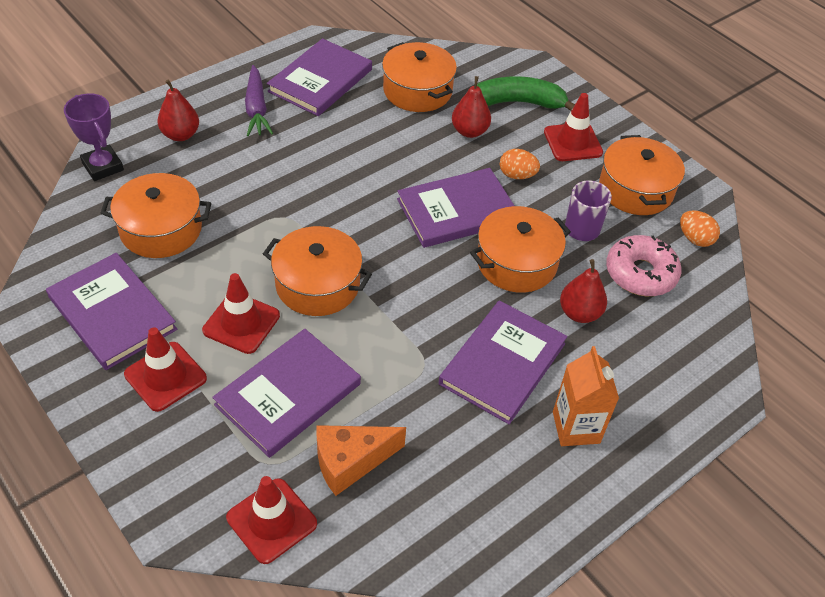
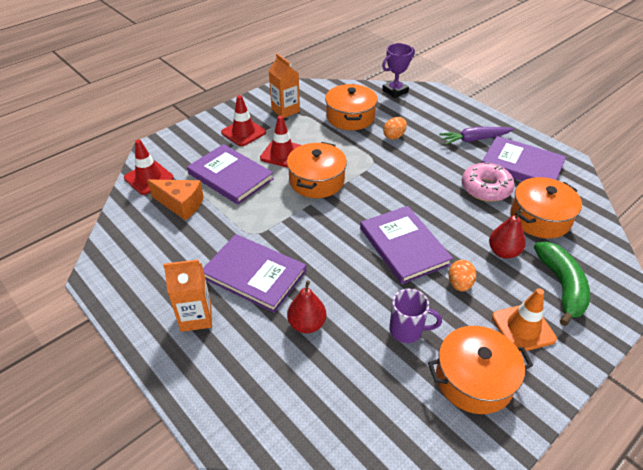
camera: 90 degrees right, 5 degrees down
(112, 313) = (285, 110): purple book -> orange carton
(180, 135) = (434, 113): red pear -> none
(350, 462) = (181, 204): orange cheese -> orange cheese turned 135 degrees clockwise
(516, 263) = (355, 283): orange pot -> none
(573, 142) = (523, 328): red traffic cone -> orange traffic cone
(640, 273) = (359, 374): pink donut -> pink donut (485, 188)
(695, 239) = (417, 430): orange egg -> orange egg (394, 136)

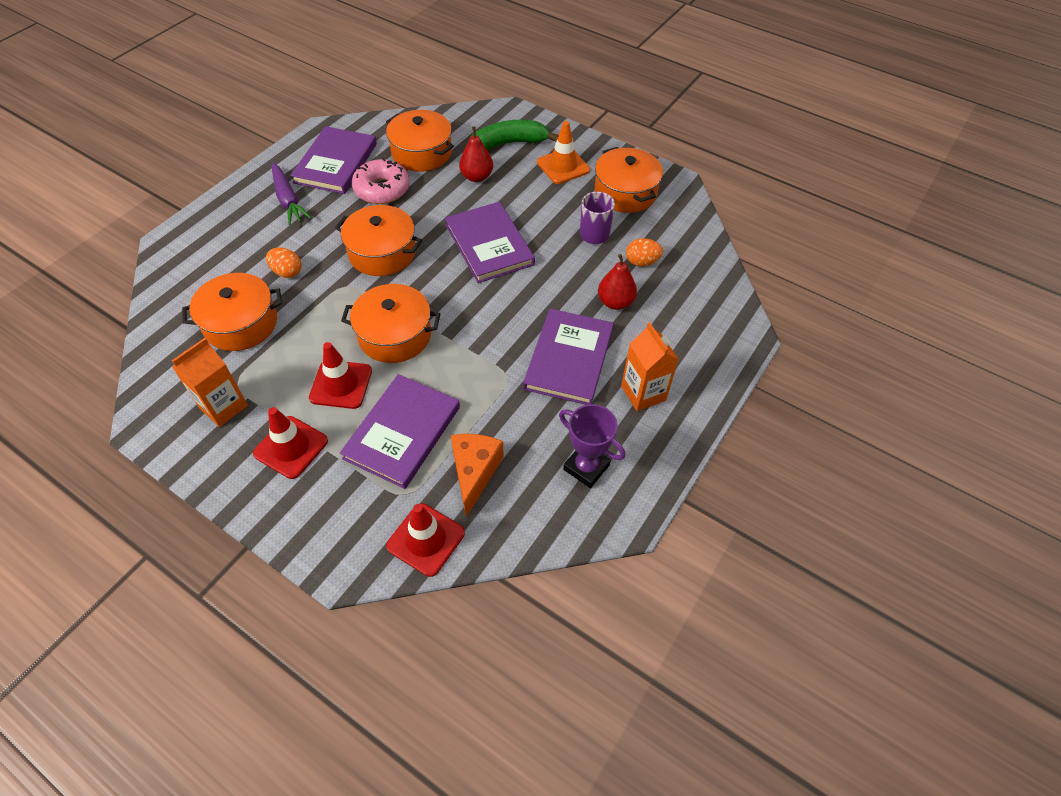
camera: 105 degrees left, 10 degrees up
(395, 91) = (167, 282): purple trophy -> purple trophy (586, 467)
(404, 246) = (489, 245): purple book -> purple book turned 75 degrees counterclockwise
(405, 182) = (382, 252): none -> orange pot
(459, 284) = (528, 204): orange egg -> orange egg (642, 262)

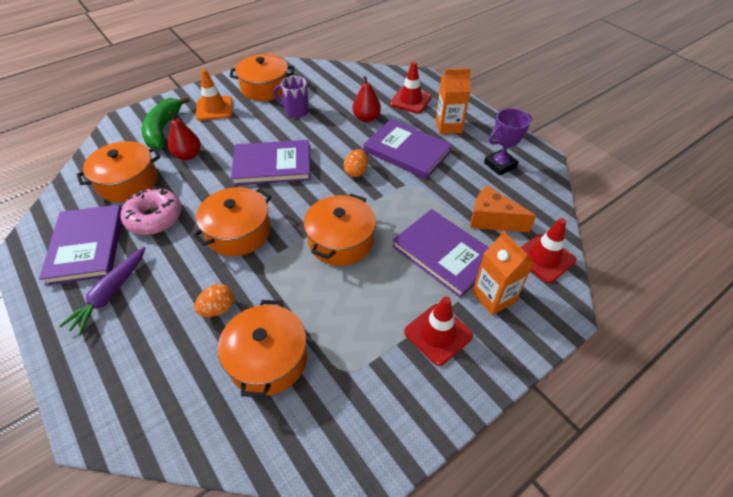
camera: 70 degrees left, 5 degrees down
(223, 407) = (372, 386): orange carton -> orange carton (493, 297)
(288, 200) = (110, 294): purple carrot -> purple carrot turned 120 degrees clockwise
(335, 163) = (87, 246): purple book -> purple book turned 45 degrees clockwise
(341, 384) = (380, 286): red traffic cone -> red traffic cone (410, 100)
(642, 262) = (336, 98): orange egg -> orange egg (356, 171)

